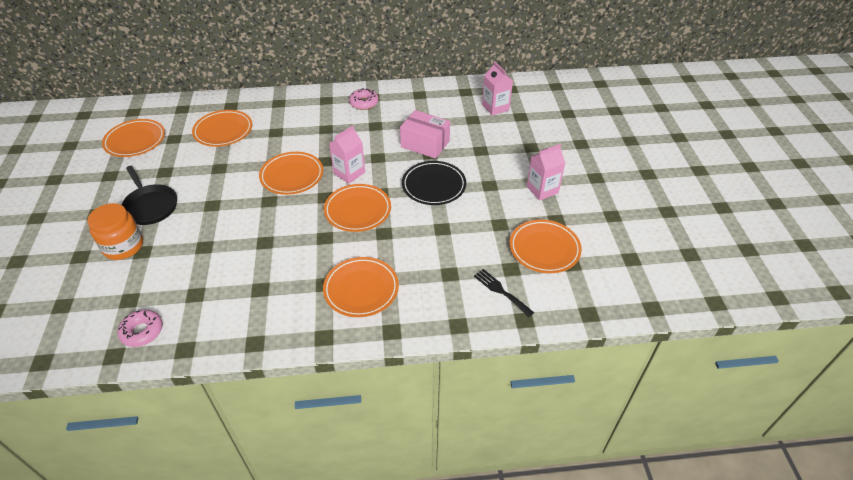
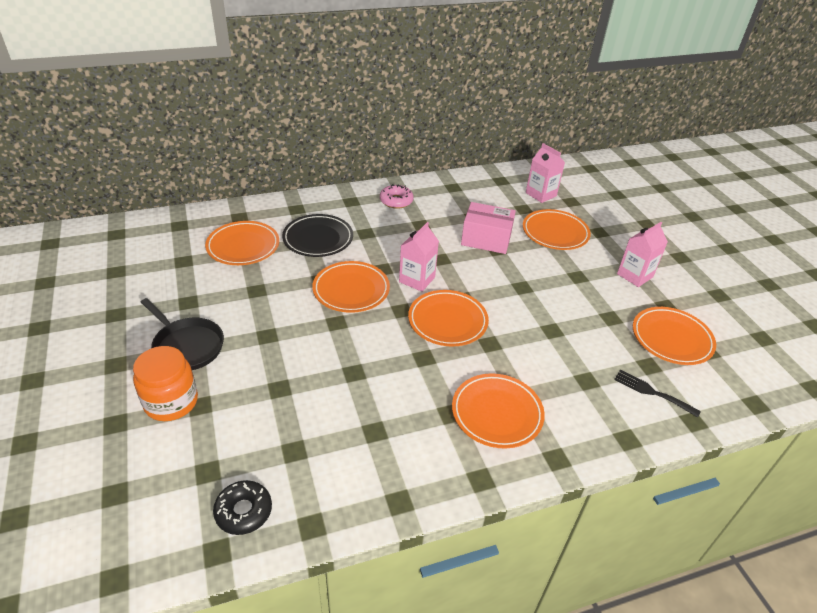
camera: 15 degrees left, 5 degrees down
(135, 141) = (133, 268): orange plate -> orange plate (555, 233)
(142, 331) = (243, 511): pink donut -> black donut
(434, 186) = (519, 284): black plate -> black plate (318, 239)

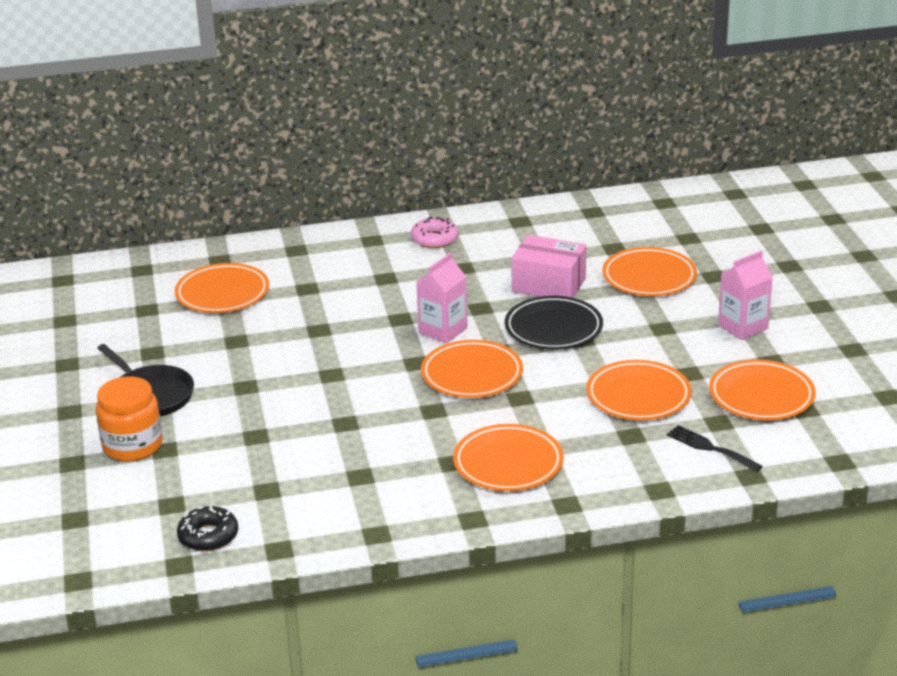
camera: 10 degrees right, 10 degrees down
(318, 239) = (320, 285): black plate -> black plate (553, 328)
(351, 290) = (355, 341): orange plate -> orange plate (638, 396)
(541, 194) = (646, 229): pink carton -> none

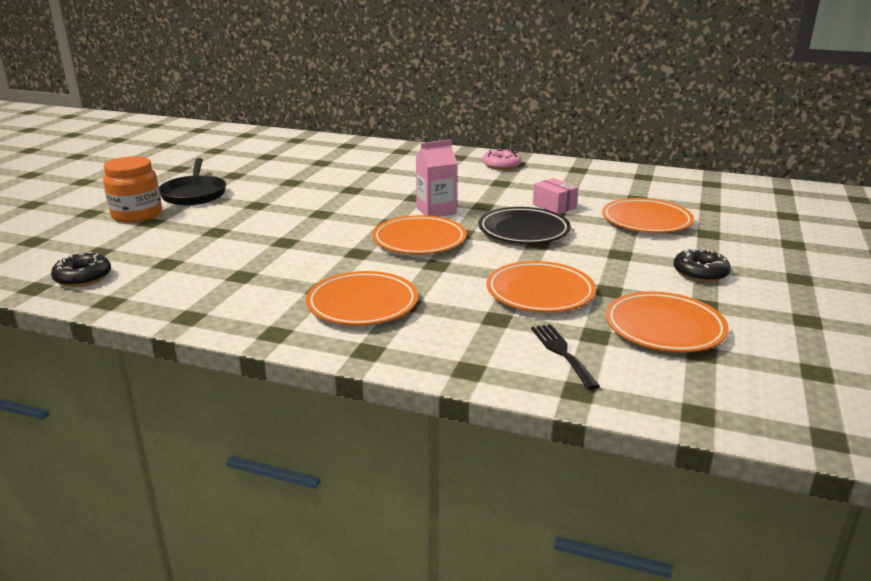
camera: 30 degrees right, 5 degrees down
(222, 294) = (322, 159): orange plate -> none
(548, 285) = (554, 206): pink box -> pink box, size x0.62
(743, 327) = (700, 273): pink carton -> black donut

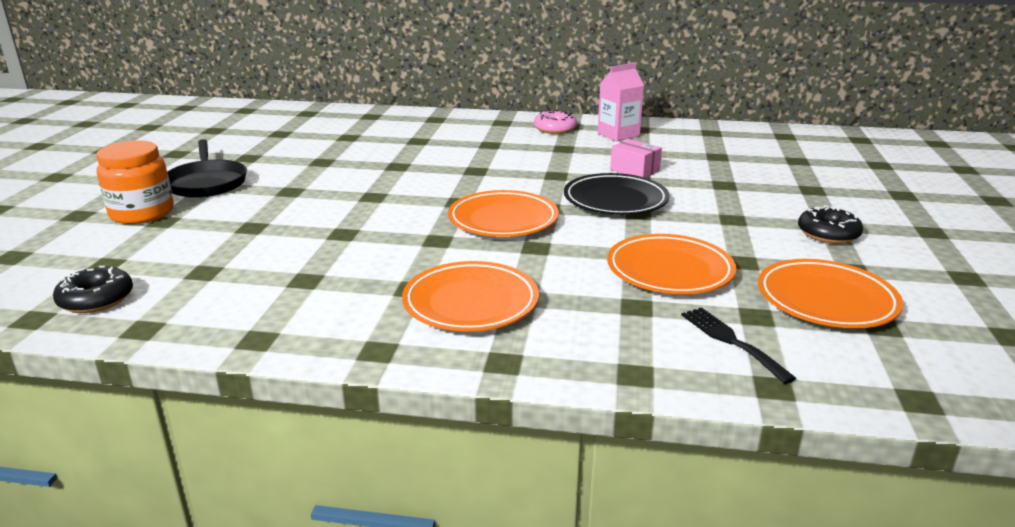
camera: 10 degrees left, 0 degrees up
(436, 211) = (506, 184): pink carton -> pink carton (618, 135)
(646, 221) = (740, 180): orange plate -> none

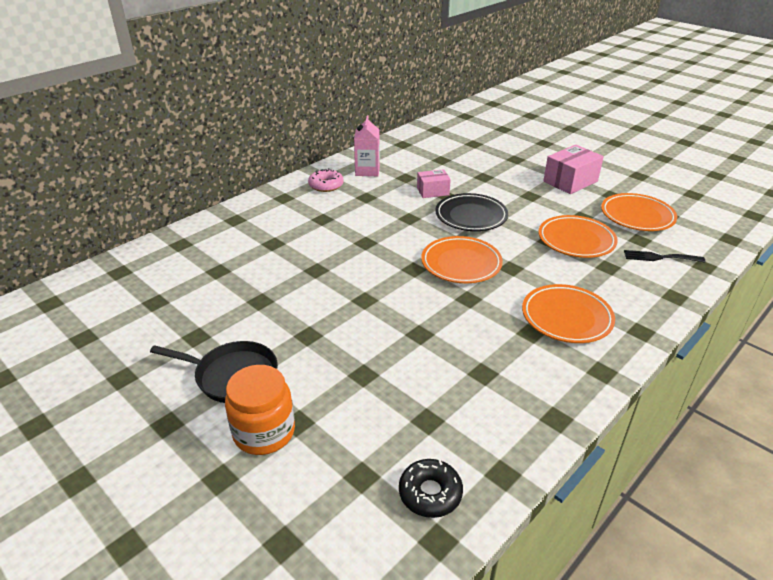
camera: 55 degrees left, 10 degrees up
(828, 233) = (570, 181): black donut -> pink box

